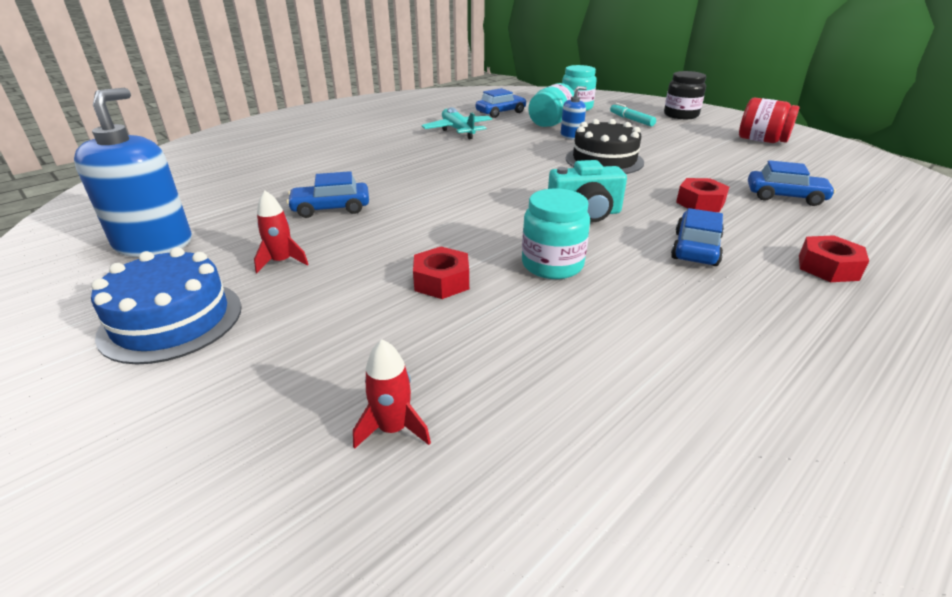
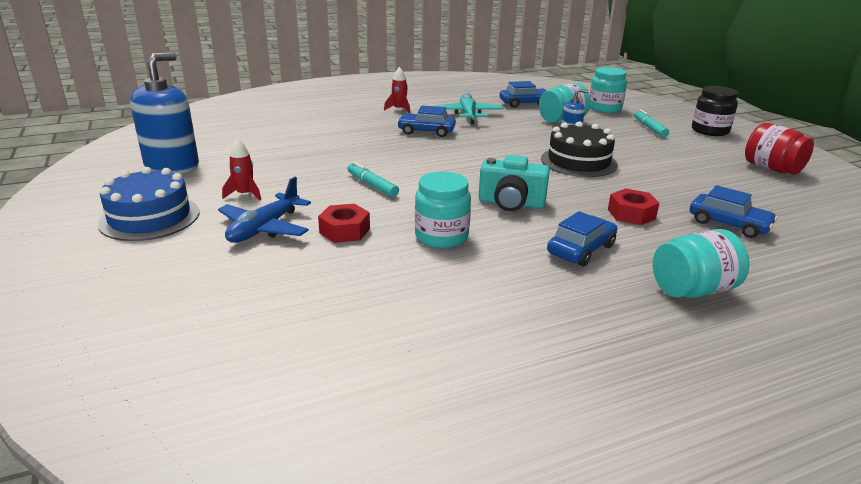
camera: 20 degrees right, 5 degrees down
(331, 208) = (309, 163): blue car -> blue car (426, 131)
(342, 300) = (264, 228): none -> blue plane
(393, 428) = (232, 312): red rocket -> red rocket (399, 109)
(425, 221) = (372, 185): none -> turquoise marker
(828, 267) = (692, 290): red nut -> turquoise jar

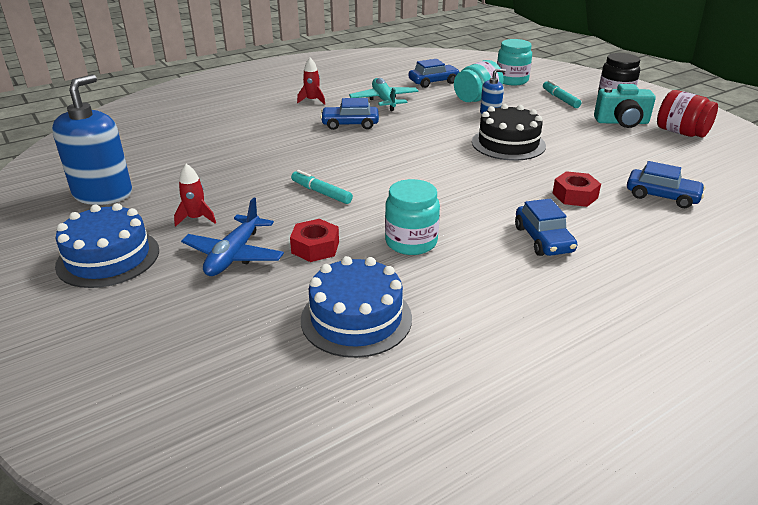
camera: 10 degrees left, 5 degrees up
(356, 297) = (356, 318): none -> blue cake
(511, 203) = (462, 197): turquoise camera -> turquoise camera (622, 122)
(581, 249) = (543, 239): blue car -> blue car turned 135 degrees clockwise
(692, 290) = (652, 268): turquoise jar -> none

